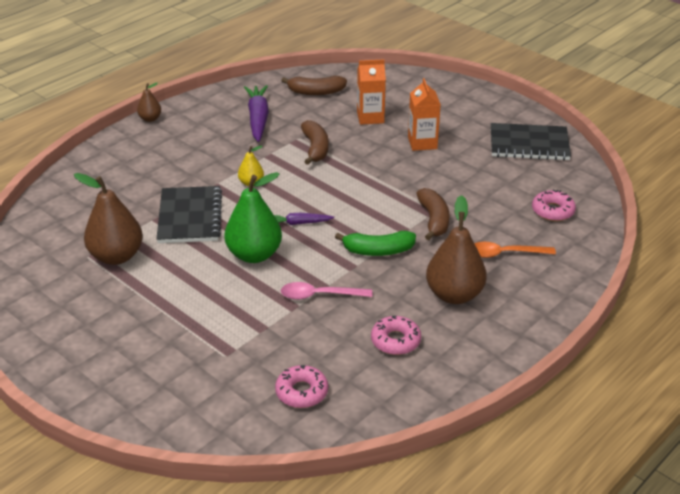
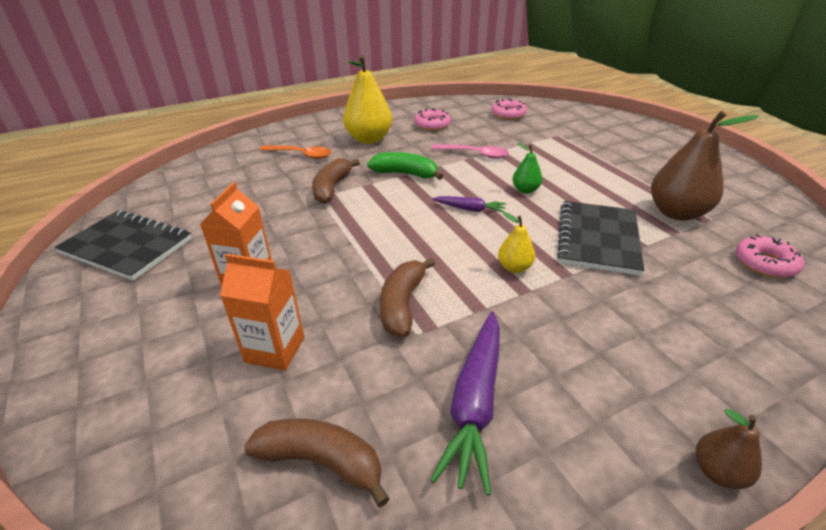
camera: 160 degrees left, 0 degrees up
(254, 254) = (525, 190): green pear -> green pear, size x0.50
(454, 295) = (369, 139): brown pear -> yellow pear
(552, 211) = (216, 176): pink donut -> pink donut (765, 263)

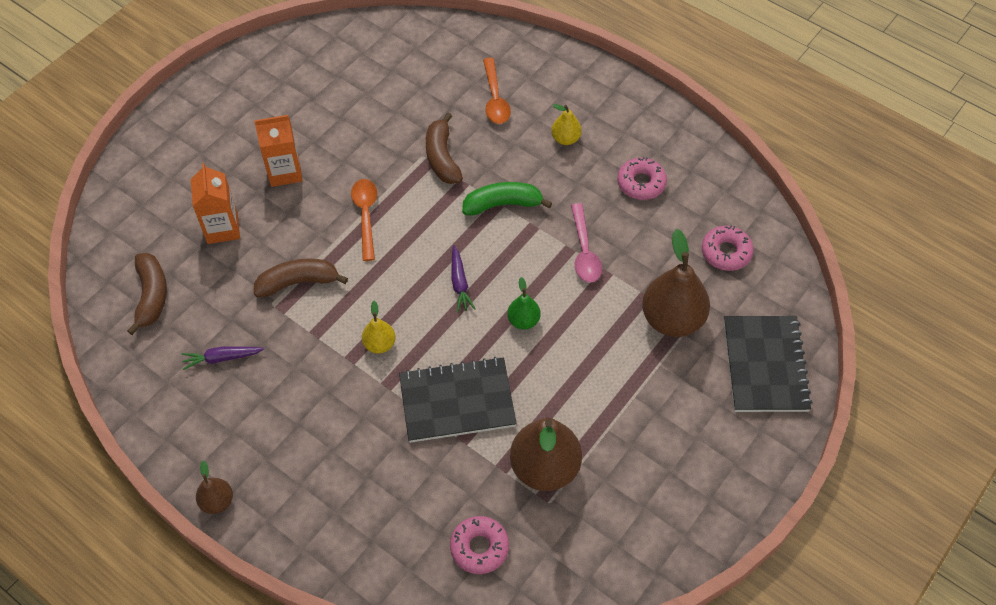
camera: 65 degrees right, 20 degrees up
(127, 246) = (288, 72): black notebook -> black notebook (765, 365)
(332, 188) = (442, 157): brown banana -> brown banana turned 90 degrees counterclockwise
(355, 240) = (365, 215): none -> orange spoon
(369, 139) = (565, 139): yellow pear -> yellow pear, size x0.50
(405, 174) = (502, 204): green banana -> green banana turned 90 degrees counterclockwise
(475, 402) = (222, 358): purple carrot -> purple carrot, size x0.55
(552, 140) = (672, 319): none -> brown pear

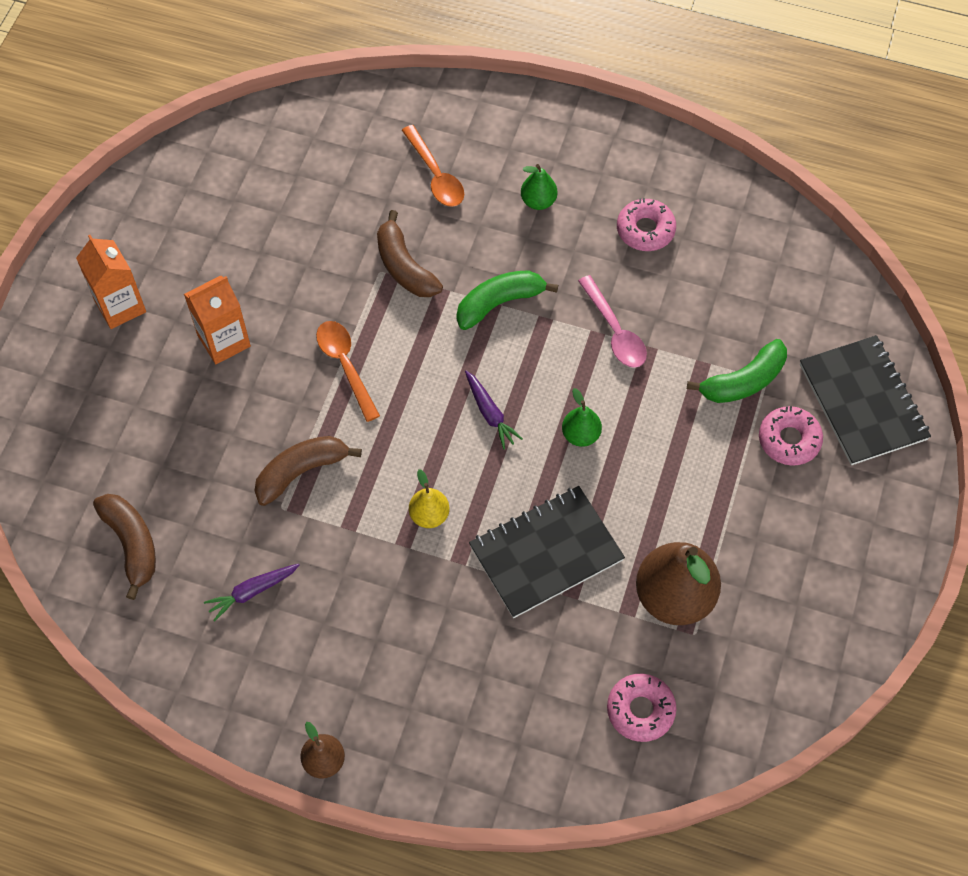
camera: 20 degrees left, 5 degrees up
(222, 228) = (180, 434): orange carton -> orange carton (120, 306)
(565, 139) = (538, 201): yellow pear -> green pear
(672, 319) = (743, 381): brown pear -> green banana
(726, 252) = (771, 284): pink donut -> pink donut (789, 440)

